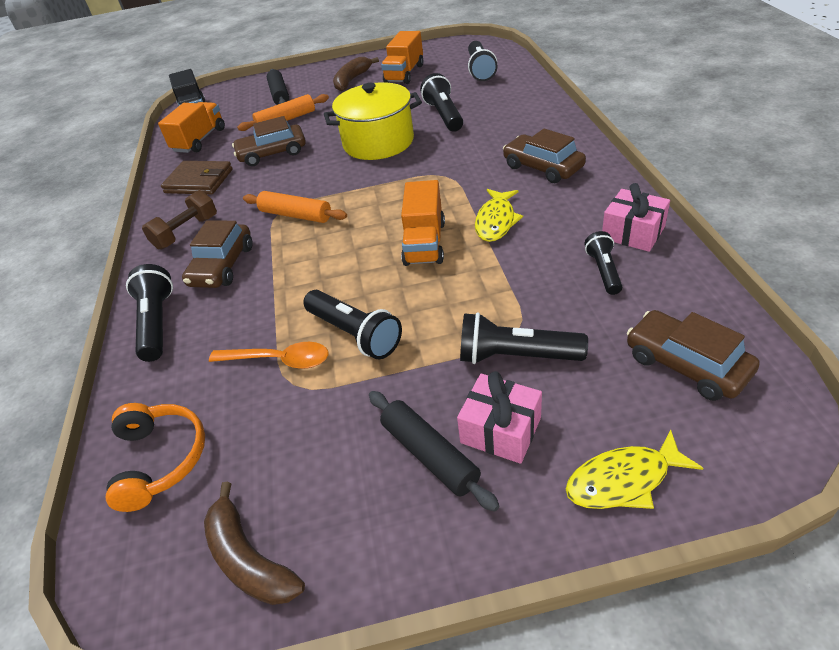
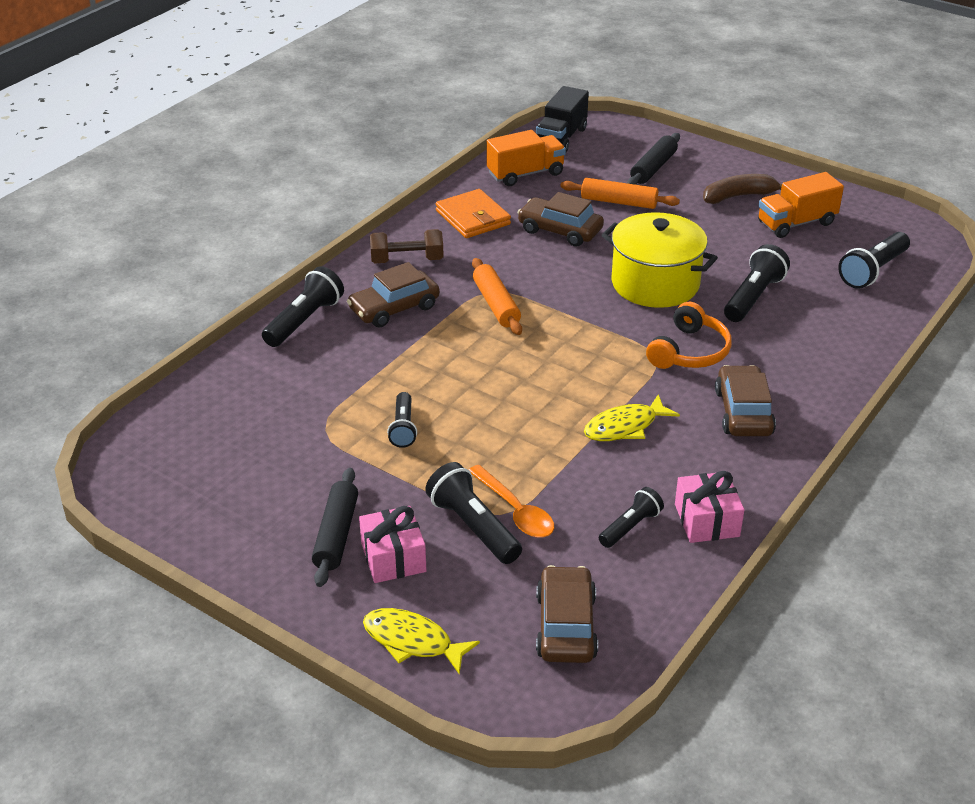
camera: 40 degrees right, 5 degrees down
(160, 459) = (205, 412): orange headphones -> orange headphones (689, 351)
(199, 181) = (473, 218): brown wallet -> orange wallet
(249, 559) = (182, 502): brown banana -> none
(278, 360) = (337, 406): orange spoon -> orange spoon (515, 510)
(354, 334) = (403, 428): black flashlight -> black flashlight, size x0.64
(424, 243) = (546, 401): orange truck -> none

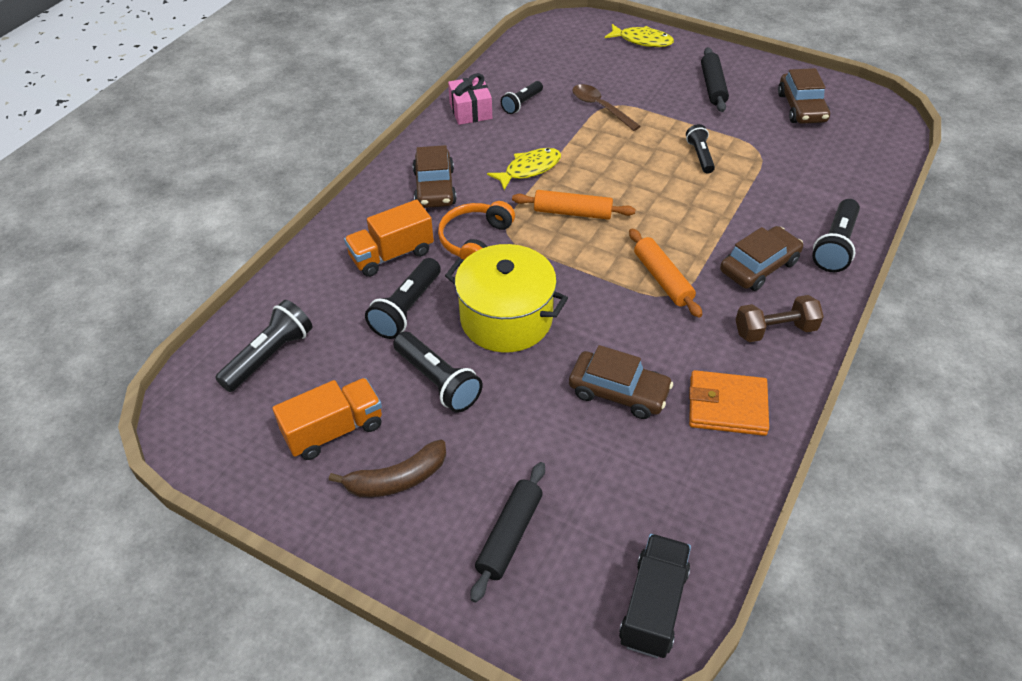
camera: 175 degrees right, 10 degrees up
(393, 557) = (670, 77): pink gift -> none
(473, 218) = (727, 406): orange wallet -> orange wallet turned 45 degrees counterclockwise
(473, 527) = (625, 96): black flashlight -> black flashlight (437, 381)
(515, 510) = (600, 107): orange spoon -> brown spoon
(525, 174) = (686, 504): orange truck -> orange truck (391, 255)
(566, 626) = (557, 53): brown car -> brown car (801, 108)
(618, 202) = (553, 453): orange rolling pin -> orange rolling pin (572, 212)

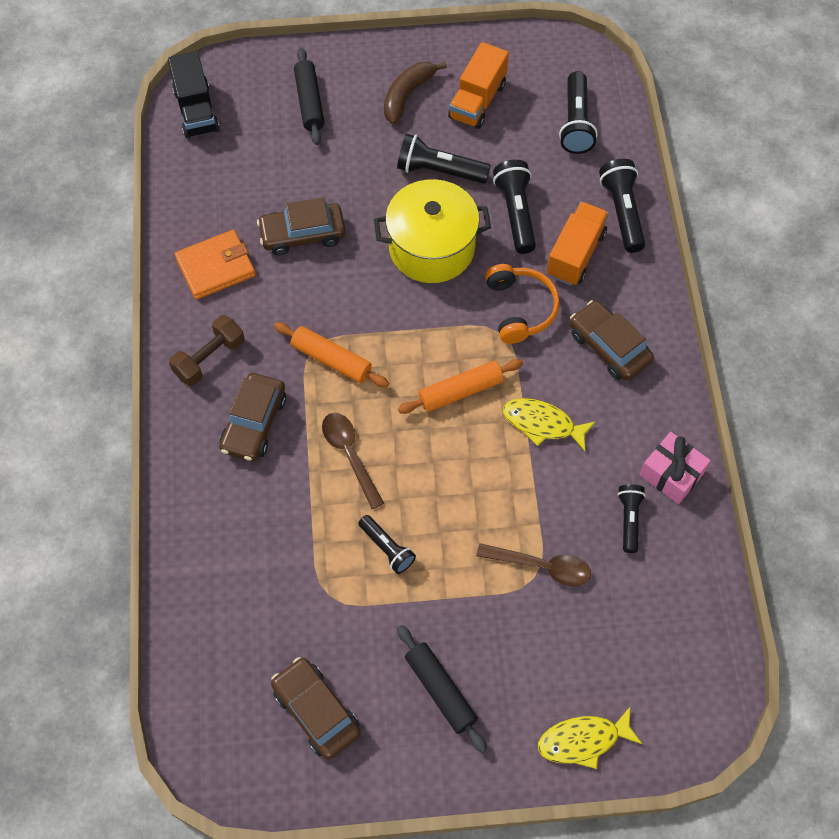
camera: 145 degrees right, 15 degrees up
(529, 169) = (542, 424): yellow fish -> yellow fish turned 90 degrees clockwise
(691, 214) = (350, 455): none -> brown spoon
(835, 246) = (194, 491): black flashlight -> black flashlight (622, 212)

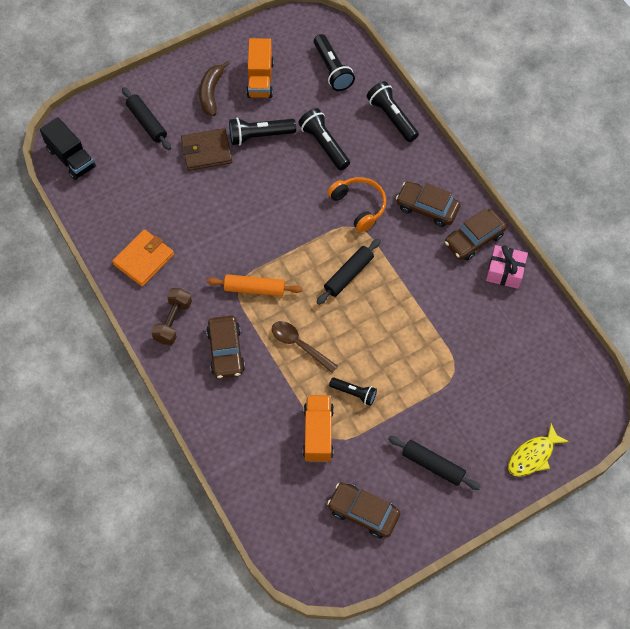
camera: 25 degrees left, 0 degrees up
(302, 234) = (191, 214): brown car -> brown car (474, 239)
(363, 165) = (206, 151): none -> brown wallet
(431, 248) = (281, 189): yellow pot -> none
(460, 391) = (348, 274): orange rolling pin -> black rolling pin
(541, 566) = (455, 362): brown spoon -> none
(542, 424) = (410, 274): yellow fish -> none
(575, 254) = (376, 156): orange truck -> orange truck (318, 433)
(629, 520) = (493, 311): black flashlight -> none

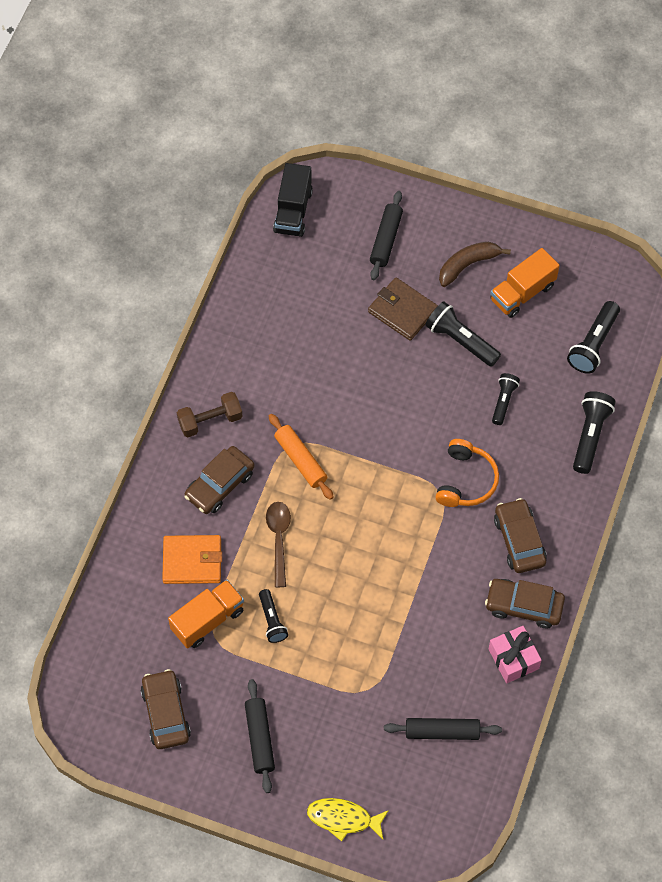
camera: 50 degrees right, 0 degrees up
(143, 259) = (248, 349): orange wallet -> orange wallet (192, 561)
(324, 144) = (503, 401): black flashlight -> black flashlight, size x0.64
(348, 274) = (386, 526): black rolling pin -> black rolling pin (442, 731)

